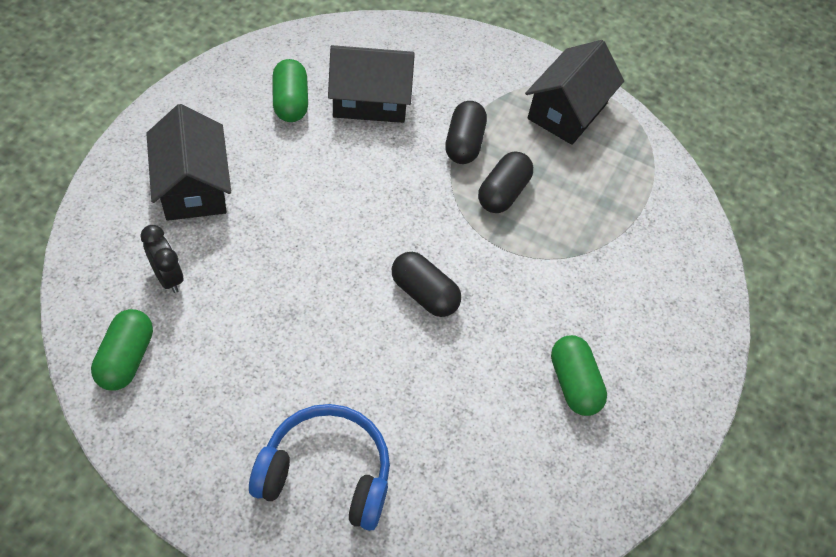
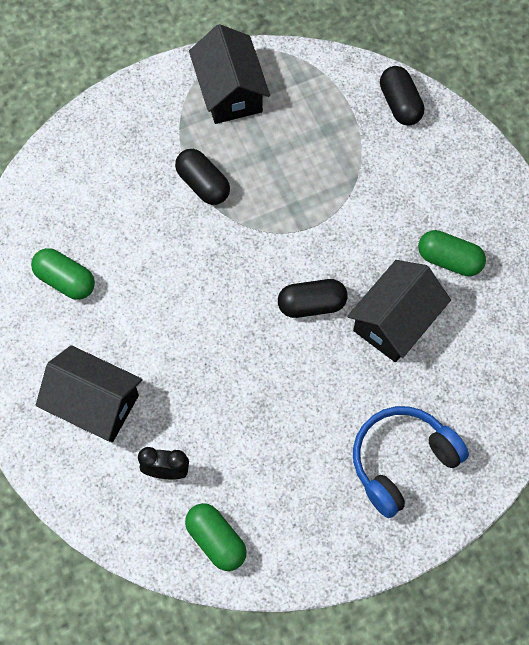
camera: 45 degrees left, 10 degrees up
(370, 100) = (109, 221): black house -> black house (395, 321)
(503, 193) = (267, 190): black capsule -> black capsule (400, 104)

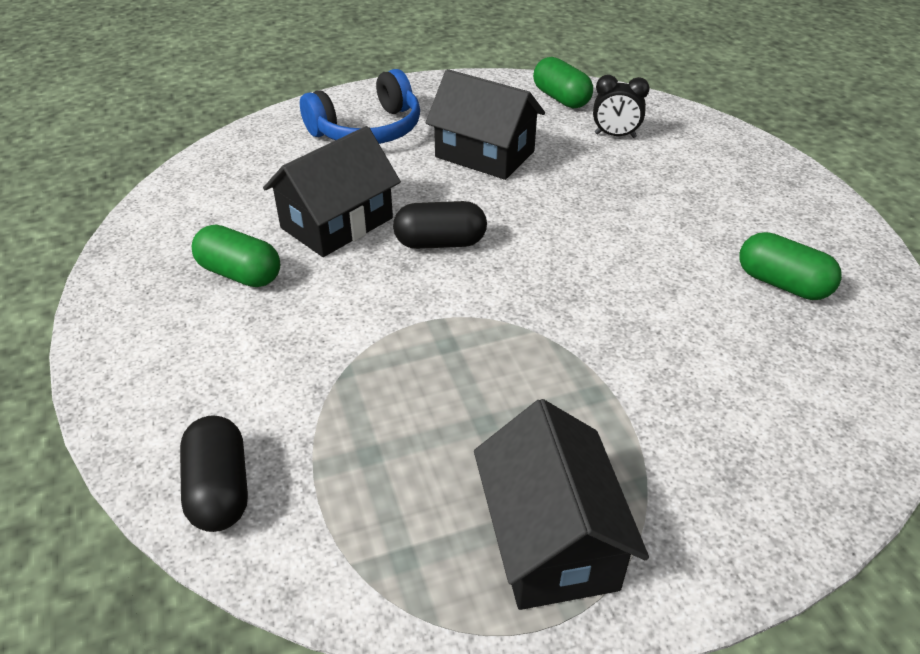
camera: 175 degrees left, 25 degrees down
(94, 403) = (706, 181): black house -> black house (484, 154)
(203, 184) = (594, 384): black capsule -> none

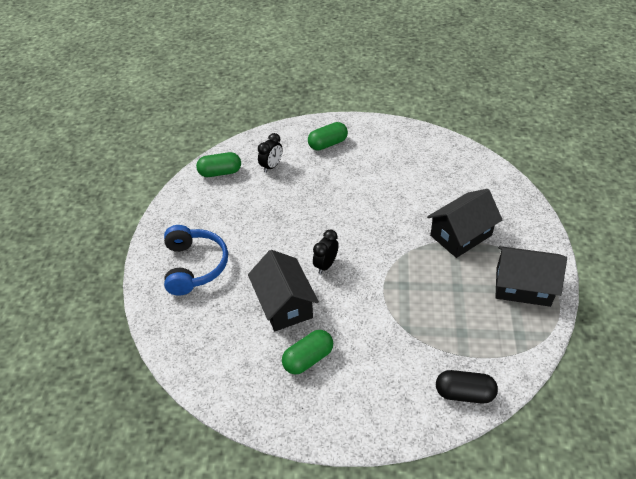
camera: 65 degrees left, 5 degrees up
(440, 243) = (326, 265): black capsule -> black clock
(484, 154) = (256, 222): black house -> black house (461, 235)
(782, 284) = (413, 162): green capsule -> green capsule (328, 144)

